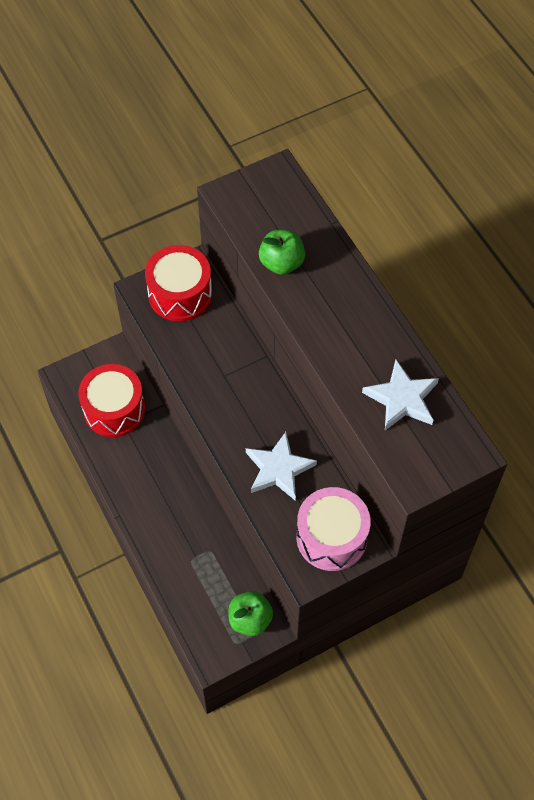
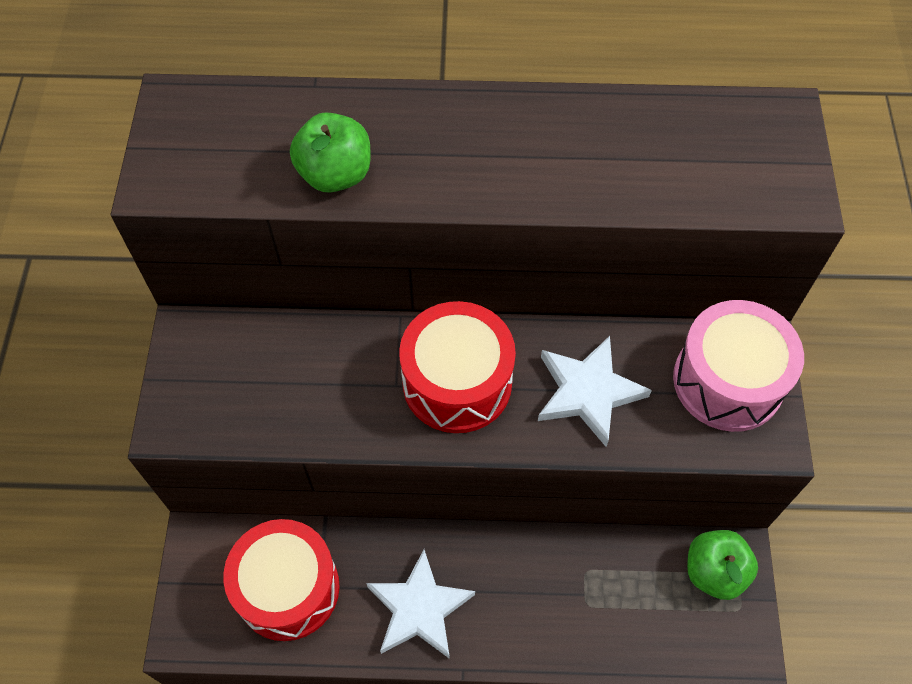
camera: 60 degrees left, 0 degrees up
(180, 294) = (219, 374): red drum -> red drum (457, 382)
(402, 398) = (656, 147): white star -> white star (419, 608)

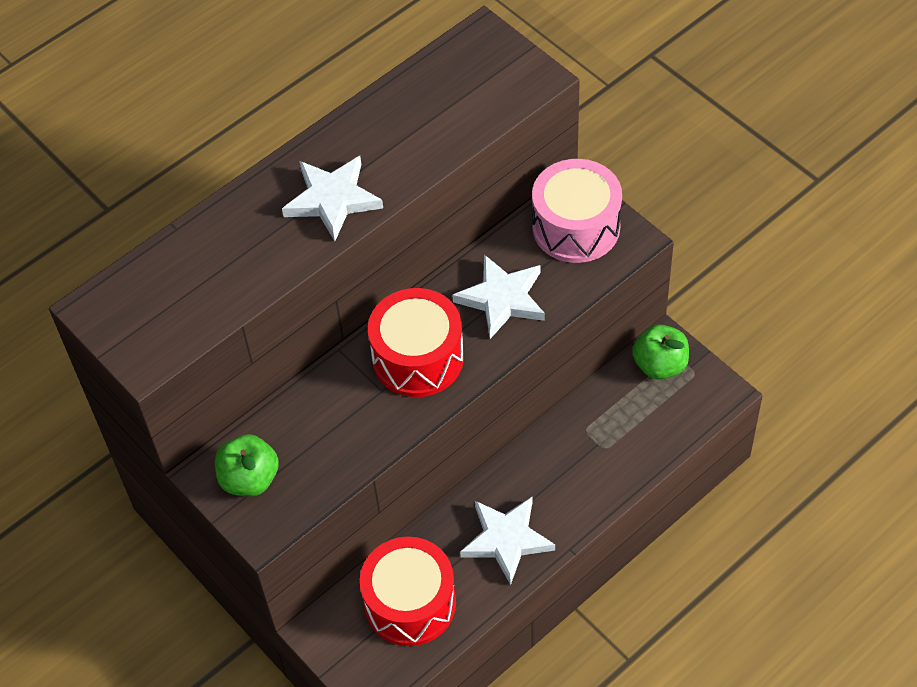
camera: 40 degrees left, 5 degrees down
(335, 174) = (254, 269): green apple -> green apple (250, 479)
(473, 165) = (332, 200): none -> white star

